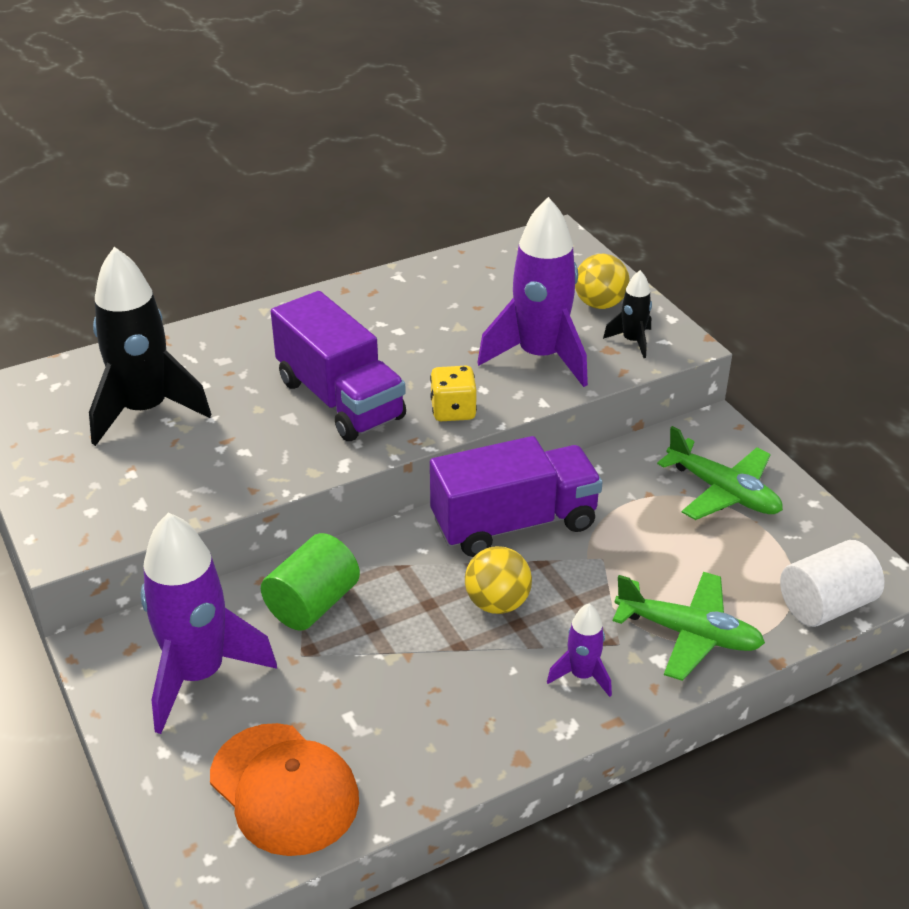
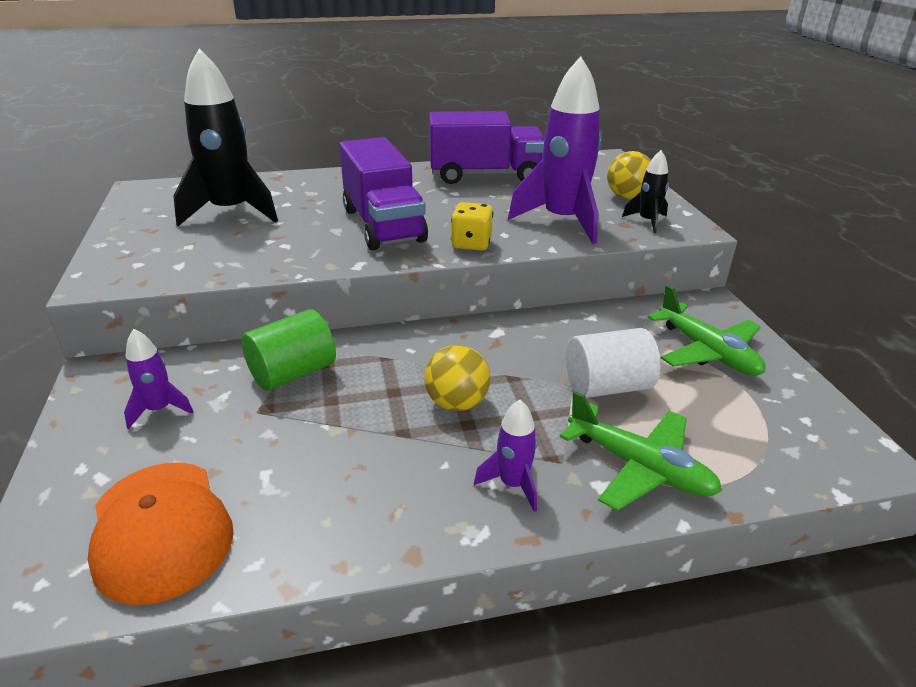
camera: 15 degrees right, 5 degrees down
(198, 675) = (159, 410): purple rocket -> purple rocket, size x0.47
(514, 523) = (501, 344): purple truck -> purple truck (484, 175)
(825, 605) = (799, 469): white cylinder -> white cylinder (607, 386)

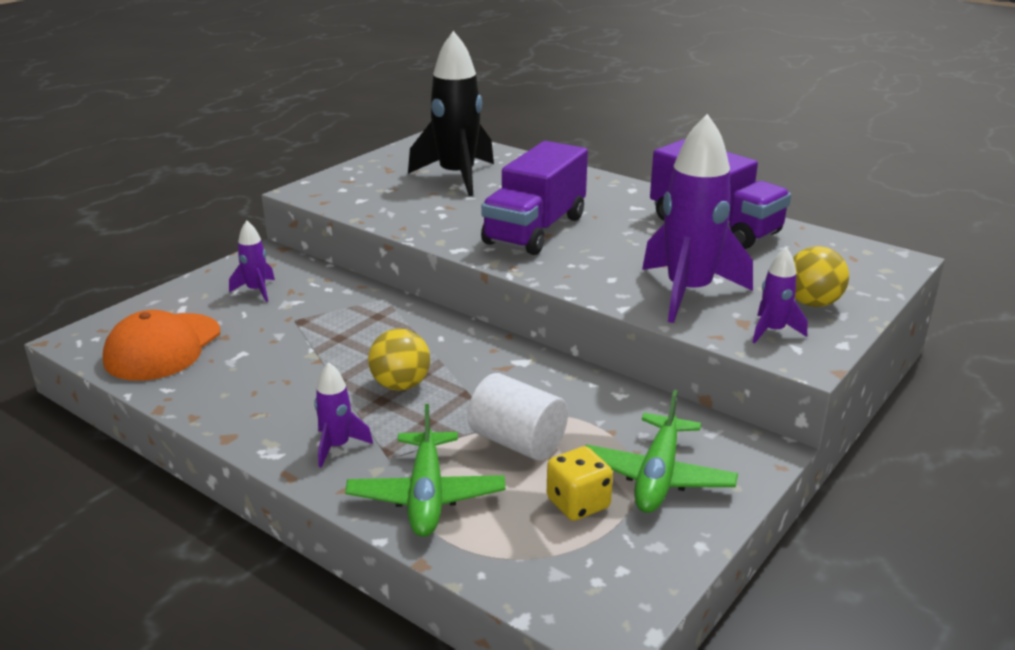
camera: 50 degrees right, 5 degrees down
(293, 373) = (349, 310): green cylinder -> none
(471, 244) = (567, 273): yellow dice -> yellow dice (578, 503)
(647, 221) = (773, 331): black rocket -> purple rocket

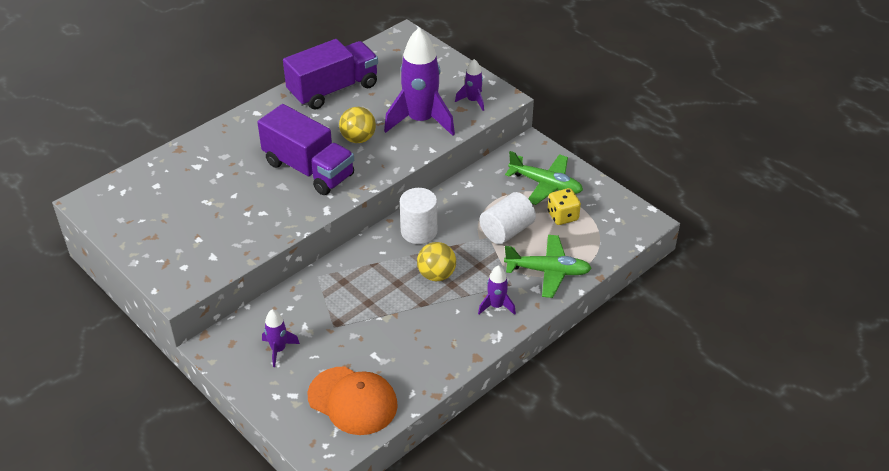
camera: 80 degrees left, 15 degrees up
(457, 177) = (189, 198): black rocket -> none
(491, 361) = (419, 231): none -> white cylinder
(812, 303) = (446, 79): yellow ball -> yellow ball (358, 139)

